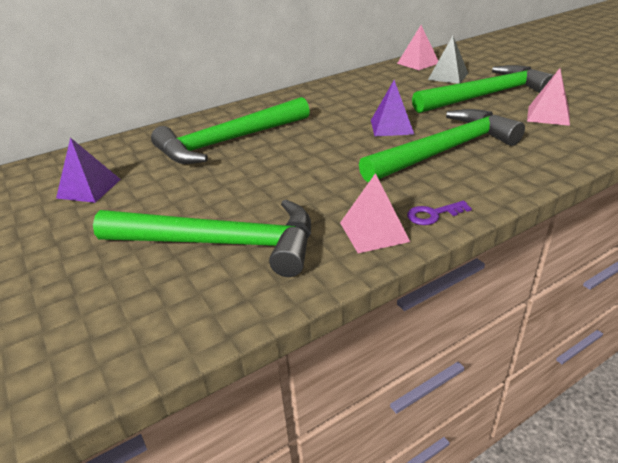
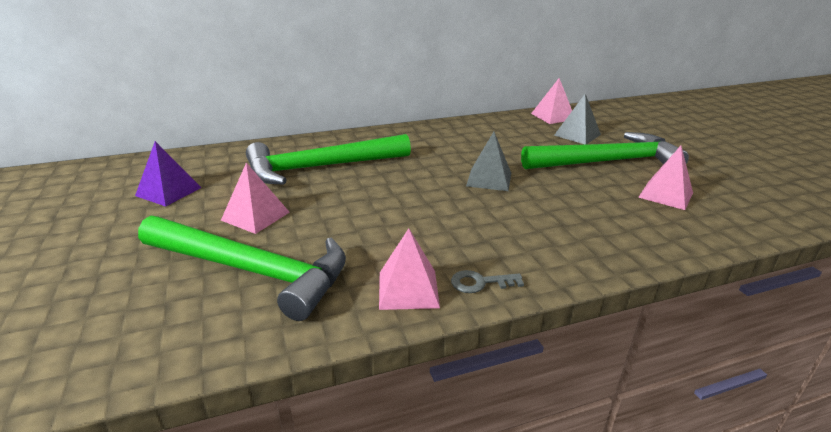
camera: 10 degrees right, 5 degrees down
(192, 195) = (255, 216): none -> pink pyramid
(391, 127) = (489, 179): purple pyramid -> grey pyramid
(433, 214) = (480, 283): purple key -> grey key
(446, 150) = (532, 214): green hammer -> none

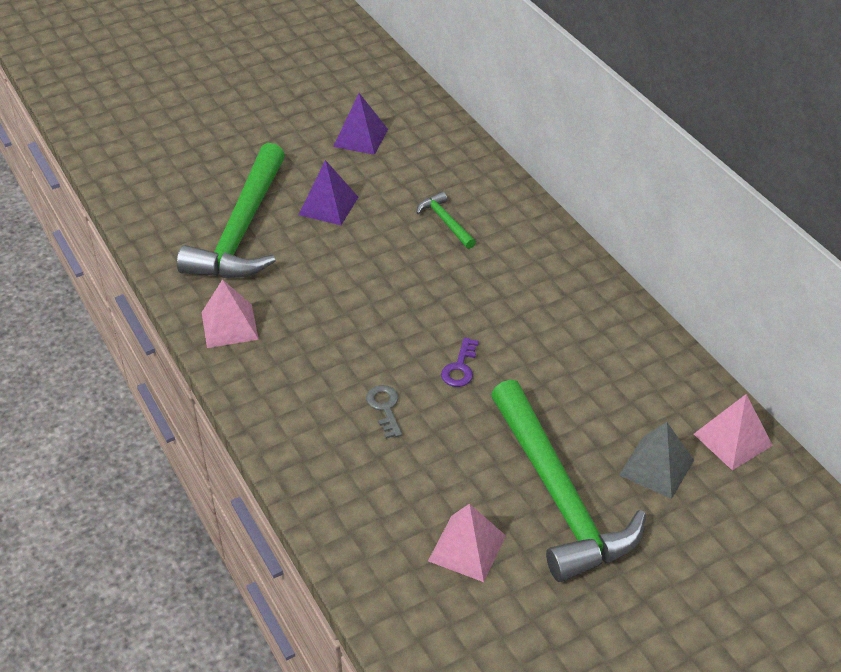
camera: 80 degrees right, 15 degrees up
(255, 216) = (328, 205): pink pyramid -> purple pyramid
(319, 167) = (445, 221): green hammer -> green hammer, size x0.42
(480, 283) = (245, 371): grey key -> grey key (385, 408)
(489, 179) = (460, 368): grey pyramid -> purple key

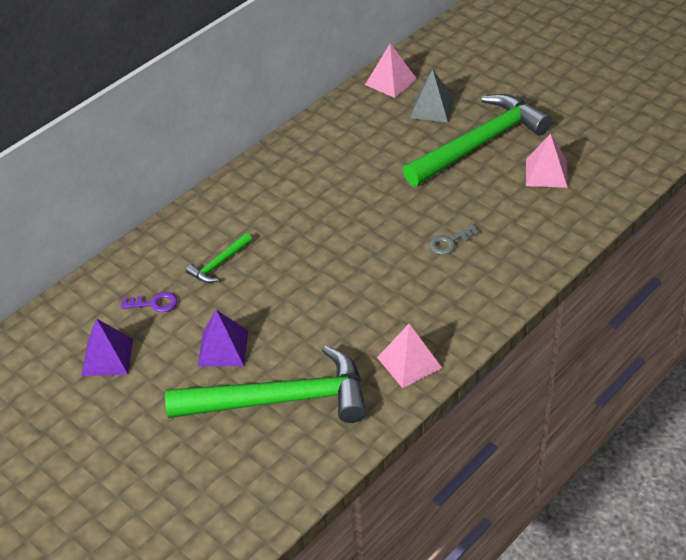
camera: 105 degrees left, 0 degrees up
(460, 368) = (389, 214): purple key -> purple key (154, 303)

